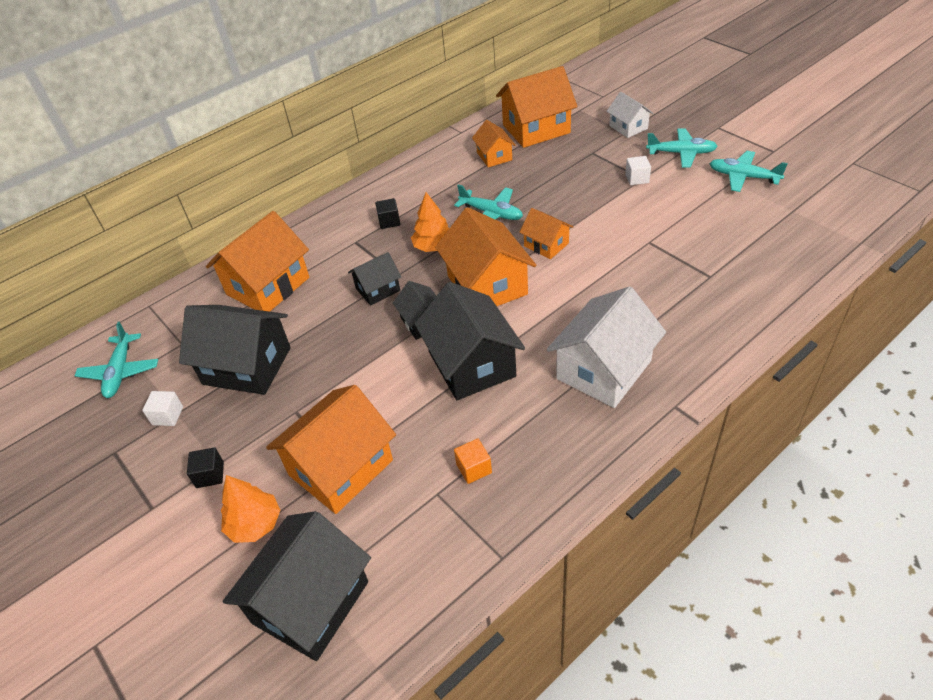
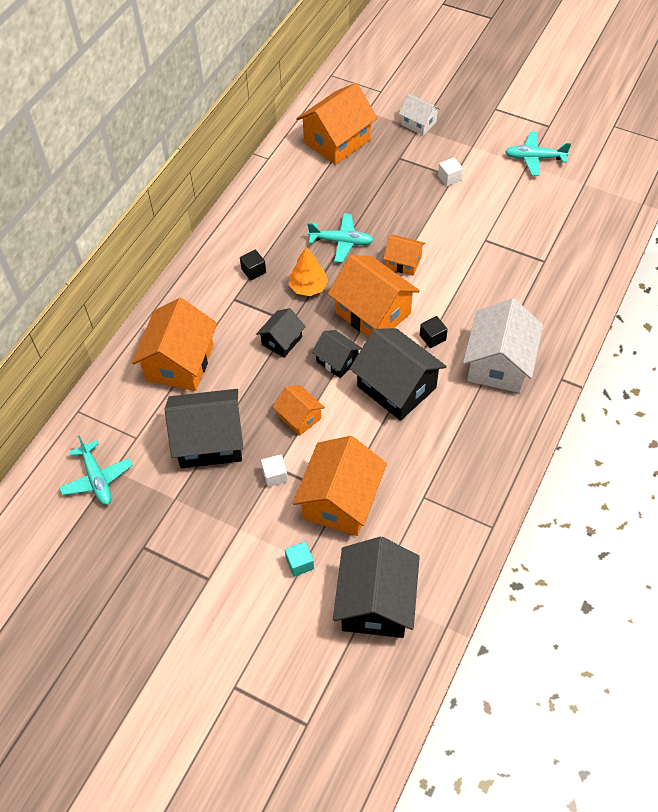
camera: 25 degrees left, 10 degrees up
(167, 416) = (169, 503): white cube -> white cube (275, 475)
(210, 475) = (239, 539): black cube -> black cube (432, 338)
(255, 524) = (300, 563): orange tree -> turquoise cube
(474, 468) = (440, 470): orange cube -> none
(494, 156) = (313, 180): orange house -> orange house (299, 417)
(681, 153) = (475, 143): turquoise plane -> none

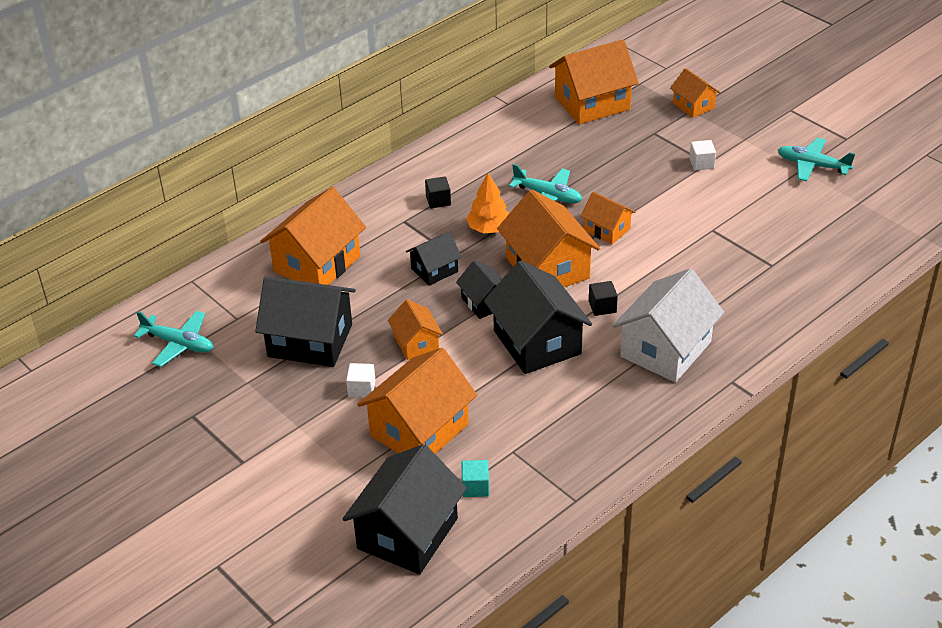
camera: 20 degrees right, 15 degrees down
(97, 479) = (179, 344): turquoise plane -> turquoise plane turned 60 degrees counterclockwise
(300, 563) = (345, 475): turquoise cube -> turquoise cube (475, 487)
(418, 123) = (693, 106): white house -> orange house

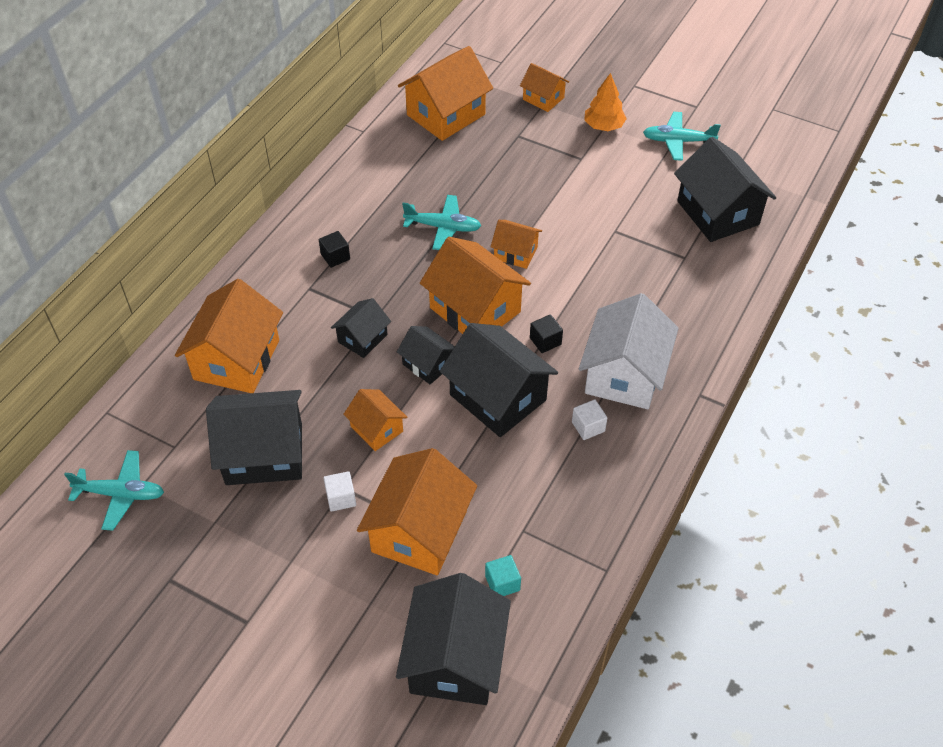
camera: 20 degrees left, 10 degrees up
(489, 228) = (399, 277): orange tree -> orange tree (604, 126)
(701, 163) = (576, 160): white cube -> white cube (588, 427)
(824, 234) = (718, 213): none -> black house

